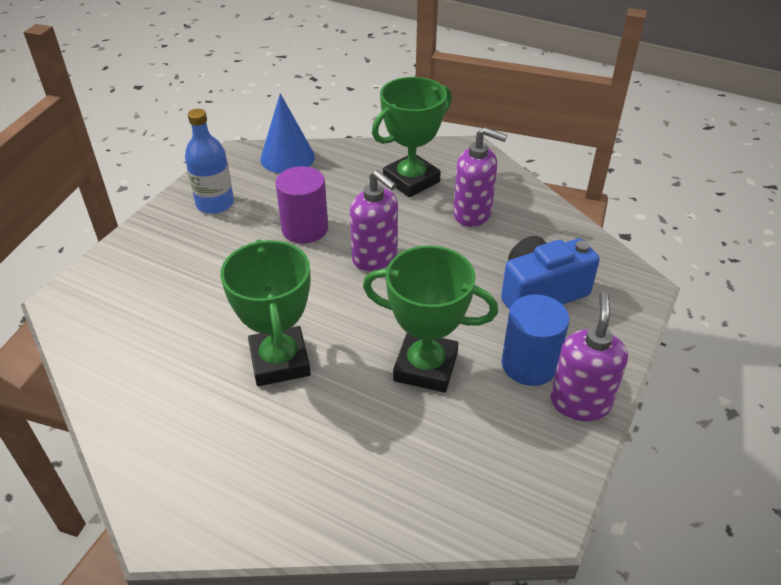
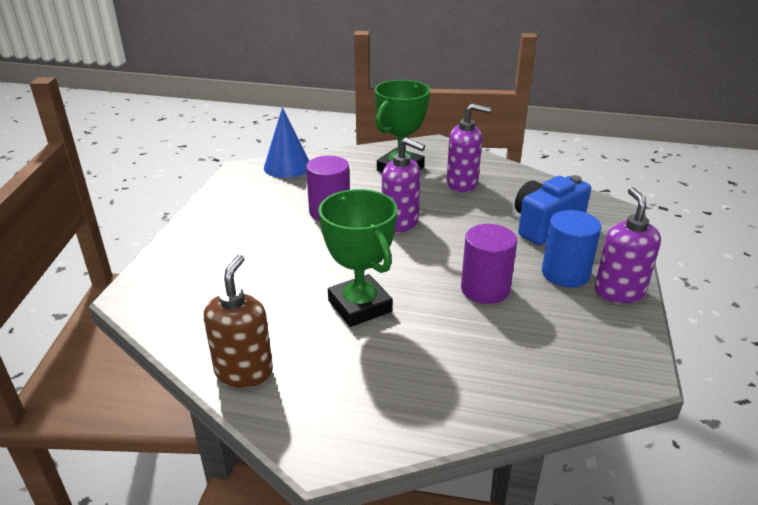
camera: 15 degrees left, 10 degrees down
(129, 418) = (244, 371): none -> brown soap dispenser
(215, 204) = (240, 205): blue bottle -> none
(425, 367) = (485, 289): green trophy -> purple cylinder

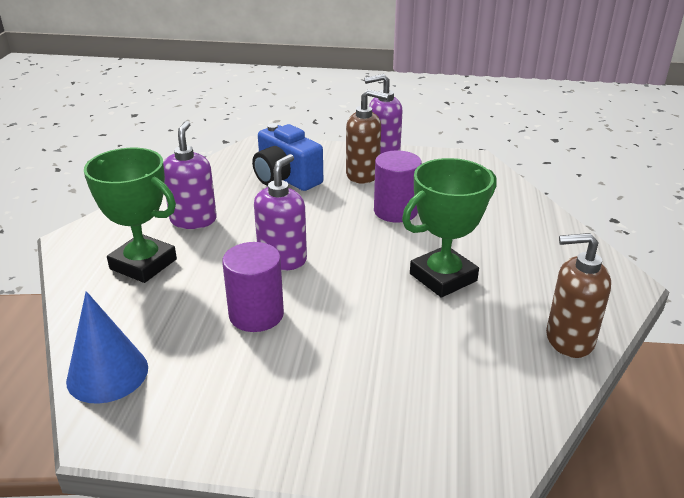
camera: 95 degrees left, 0 degrees up
(565, 273) = (363, 175): blue cylinder -> brown soap dispenser

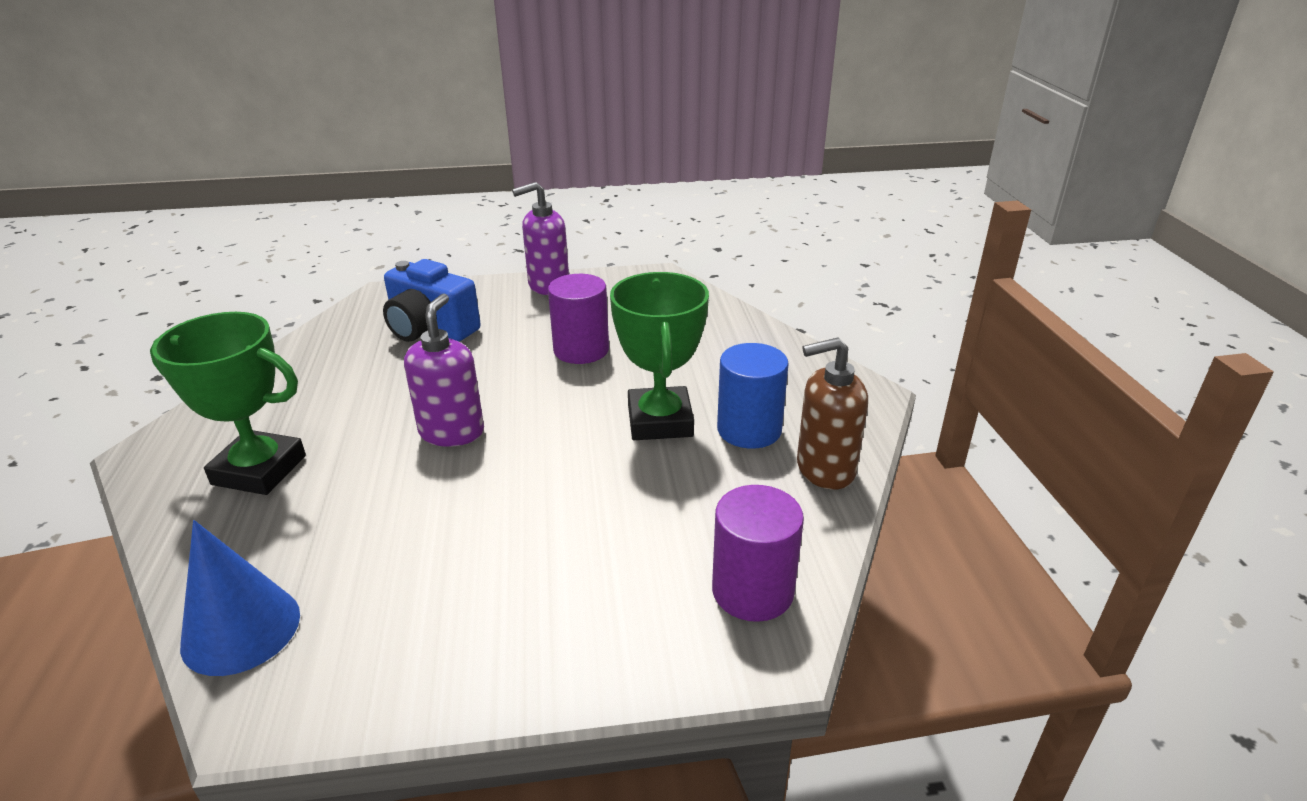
camera: 15 degrees left, 0 degrees up
(193, 220) = (317, 400): purple soap dispenser -> none
(256, 314) = (434, 509): purple cylinder -> purple cylinder (752, 590)
(363, 175) = (529, 311): brown soap dispenser -> none
(443, 277) = (660, 421): green trophy -> green trophy turned 45 degrees counterclockwise
(514, 296) = (749, 429): none -> blue cylinder

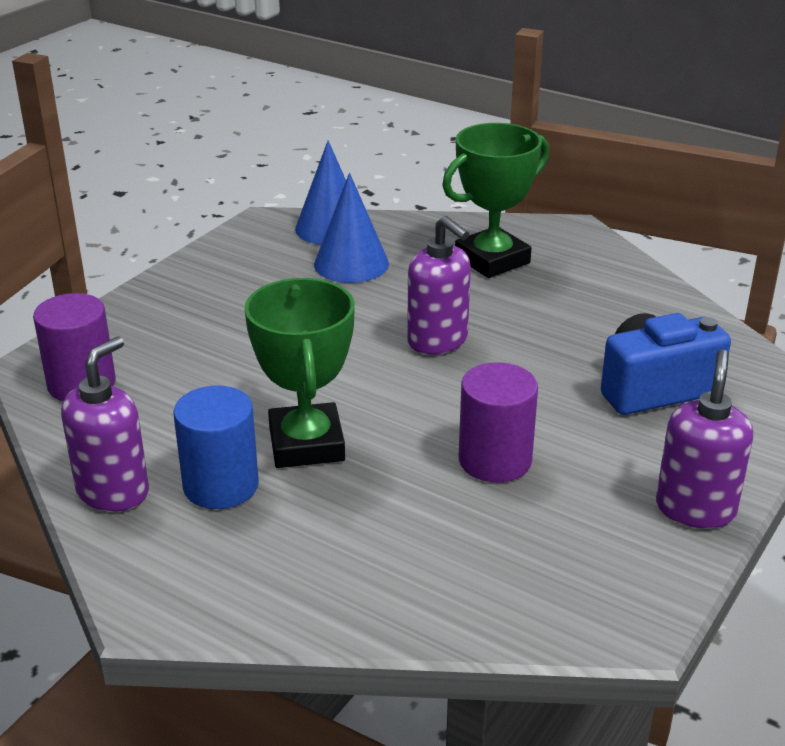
camera: 130 degrees right, 0 degrees up
(336, 557) = (351, 264): none -> blue cone
(660, 421) = (306, 444): green trophy -> green trophy turned 45 degrees clockwise
(824, 469) = (113, 492): brown soap dispenser -> purple soap dispenser

